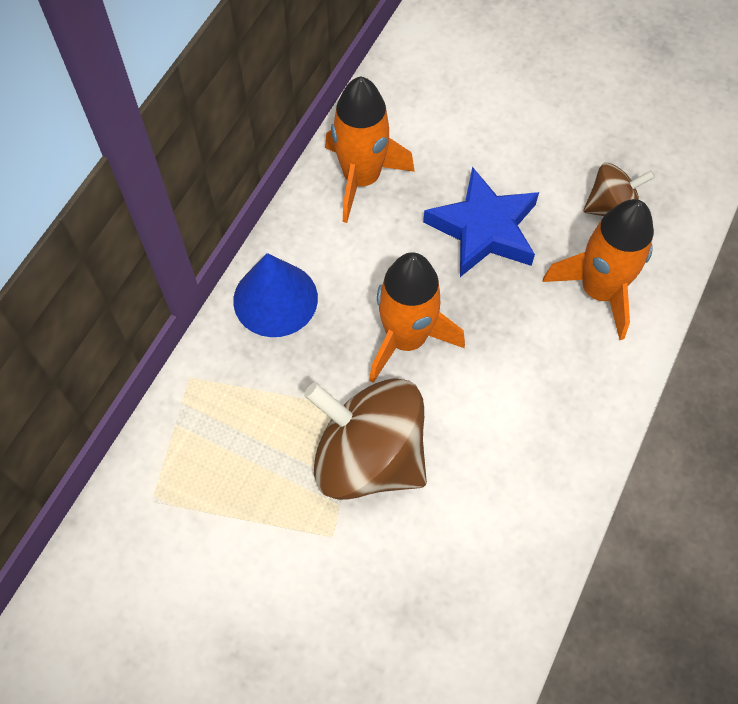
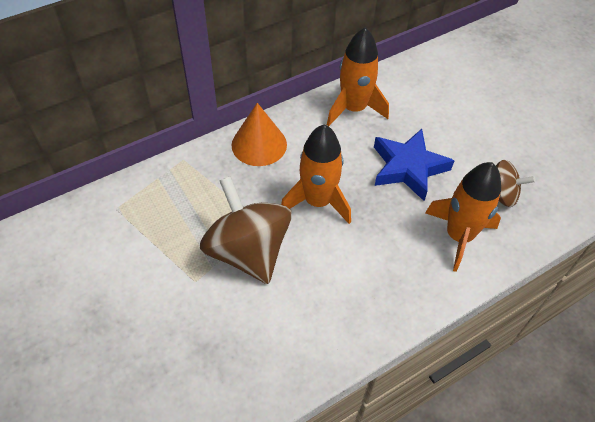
camera: 30 degrees right, 10 degrees down
(275, 299) = (259, 144): blue cone -> orange cone

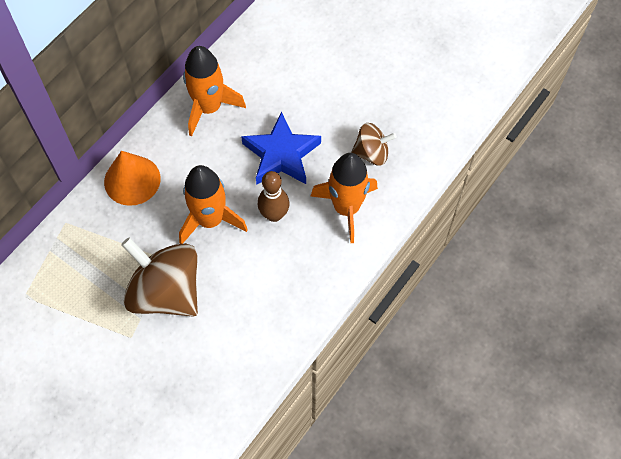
camera: 20 degrees left, 10 degrees up
(382, 218) = (274, 215): none -> brown bowling pin

